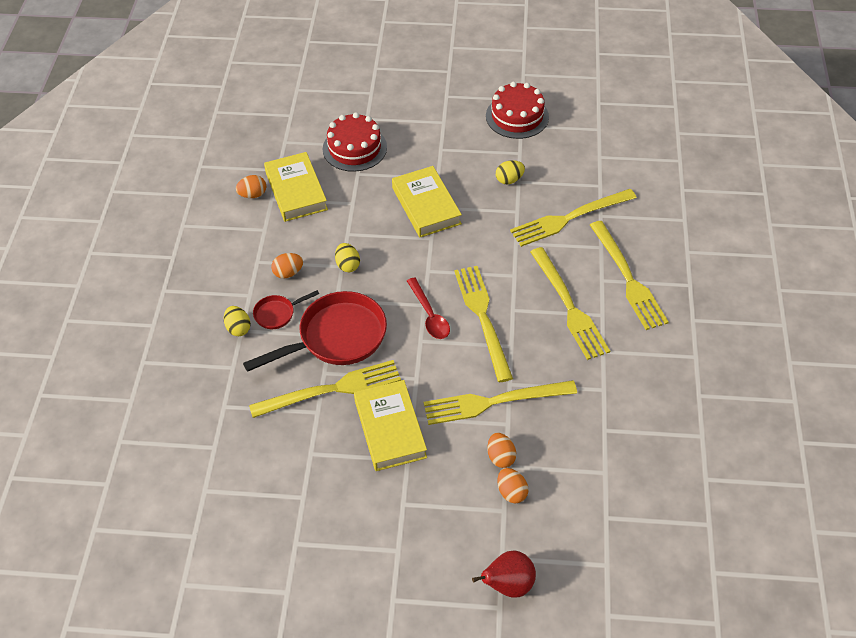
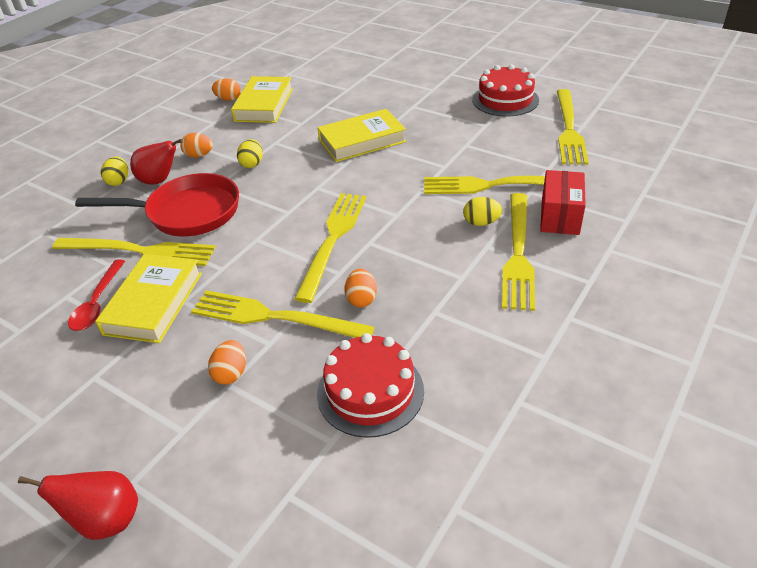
camera: 30 degrees right, 10 degrees down
(277, 314) = (159, 180): red pan -> red pear
(354, 148) = (339, 89): red cake -> red cake (370, 392)
(426, 206) = (362, 141): yellow book -> yellow book turned 60 degrees clockwise
(429, 315) = (285, 221): red spoon -> red spoon (97, 303)
(509, 180) = (457, 141): yellow egg -> yellow egg (481, 223)
(511, 492) = (208, 415): orange egg -> orange egg (361, 299)
(569, 306) = (430, 258): yellow fork -> yellow fork (568, 129)
(636, 232) = (560, 216): none -> red box

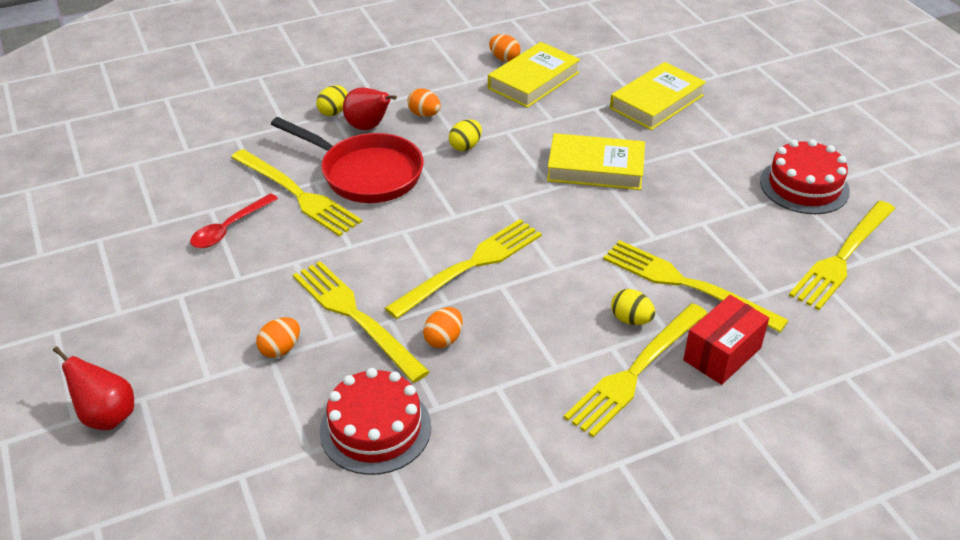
camera: 30 degrees right, 0 degrees up
(154, 303) = (271, 251): yellow book -> yellow book (656, 102)

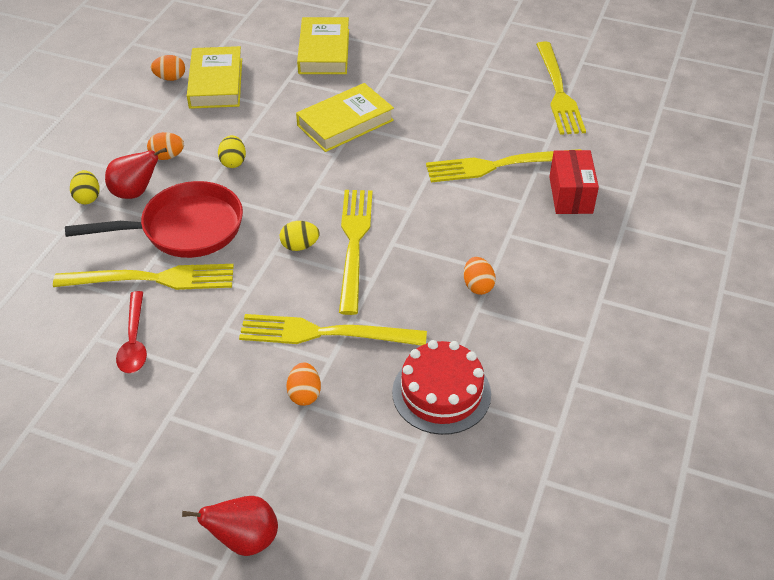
camera: 45 degrees left, 5 degrees up
(443, 339) = (404, 304): orange egg -> orange egg (478, 286)
(631, 319) = (497, 209): yellow egg -> yellow egg (300, 246)
(635, 371) = (540, 239): yellow fork -> none
(804, 186) = (484, 58): red cake -> none

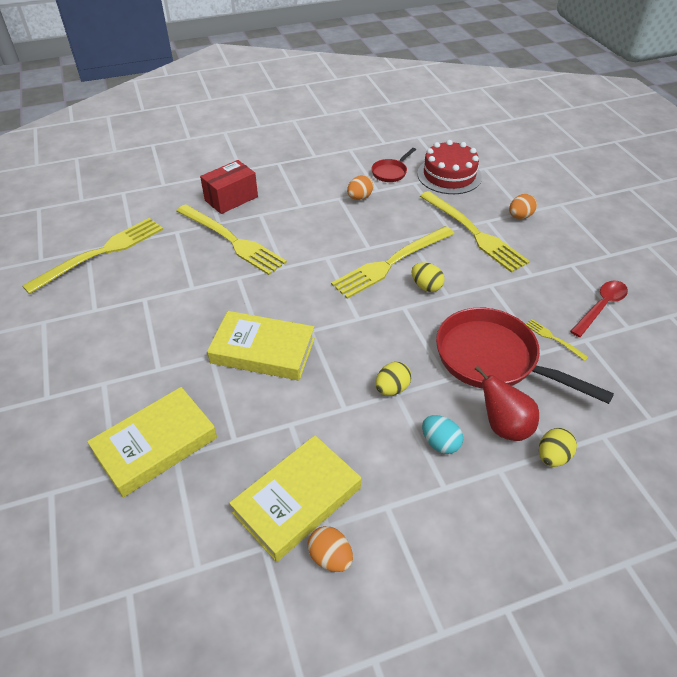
camera: 130 degrees left, 0 degrees up
(152, 279) = (553, 338): yellow fork -> yellow fork, size x0.41
(167, 156) = (440, 443): orange egg -> turquoise egg
(245, 540) = (611, 188): red pear -> none
(500, 343) = (390, 172): none -> red pan

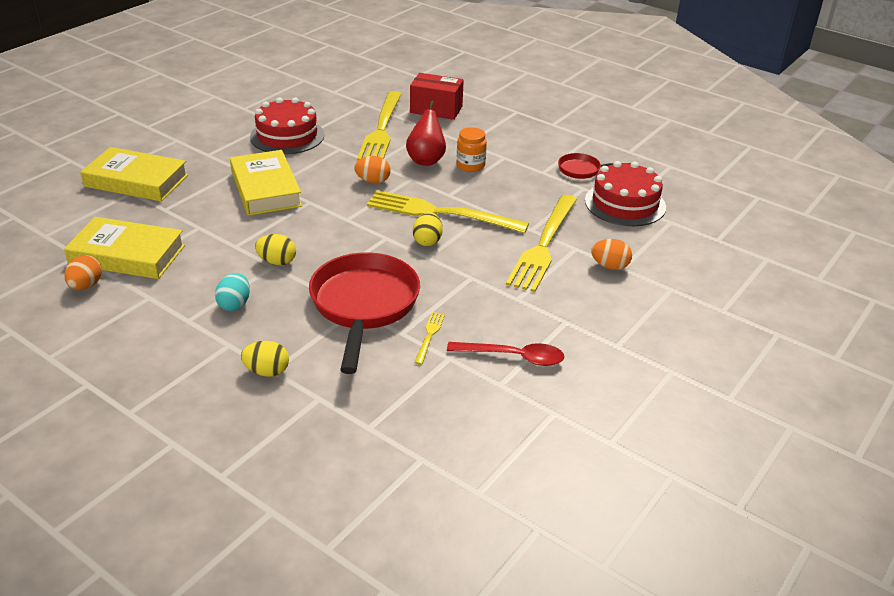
camera: 55 degrees right, 10 degrees down
(101, 253) = (306, 86): yellow fork -> none
(181, 301) = (287, 136): none -> red cake
(336, 219) = (470, 165): none -> orange jar
(359, 197) = (518, 167): orange egg -> orange egg (373, 181)
(504, 426) = (282, 334): red pear -> red pear (426, 160)

